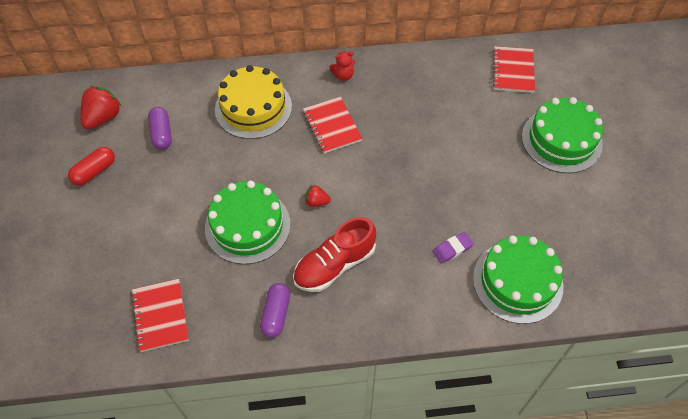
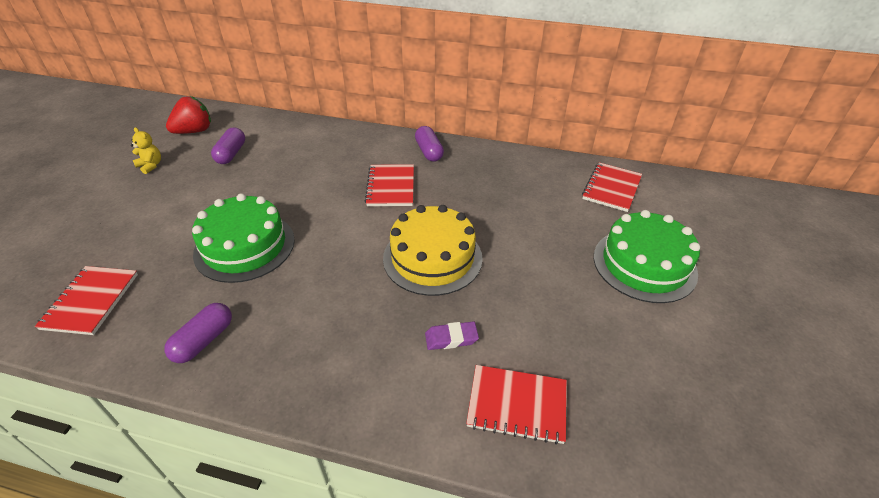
camera: 20 degrees right, 15 degrees down
(94, 171) = (150, 166): red capsule -> yellow teddy bear
(253, 108) = (327, 155): yellow cake -> yellow cake (432, 258)
(316, 202) = (329, 245): red strawberry -> none
(334, 265) = (304, 311): red shoe -> none
(343, 75) = (429, 152): red teddy bear -> purple capsule
(517, 281) = (517, 405): green cake -> red notebook

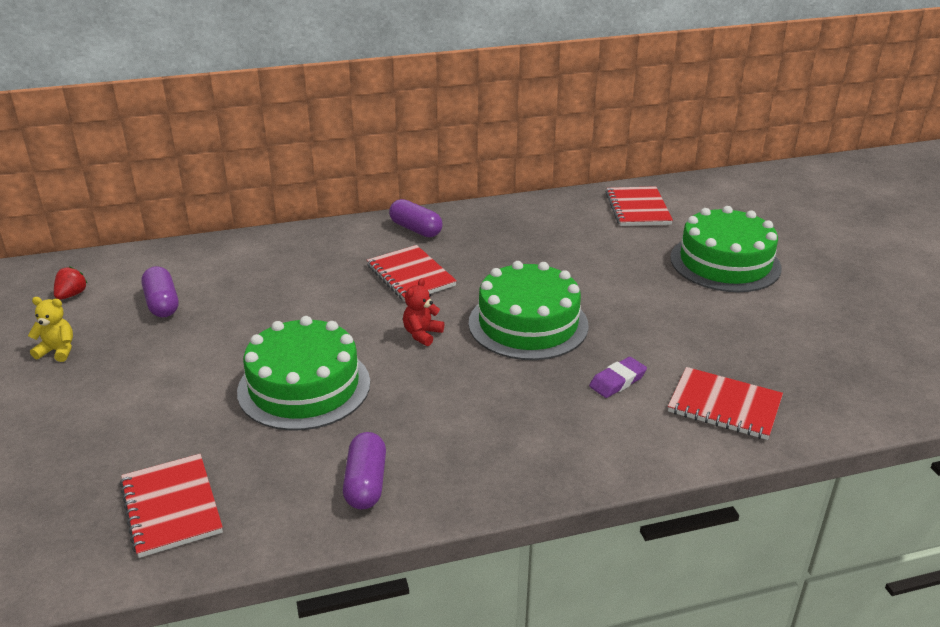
camera: 30 degrees left, 10 degrees down
(194, 131) = (71, 295): red strawberry -> red strawberry, size x0.55
(353, 236) = (422, 334): none -> red teddy bear
(432, 258) = (528, 324): yellow cake -> green cake
(517, 405) = (724, 406): red notebook -> red notebook turned 45 degrees clockwise

